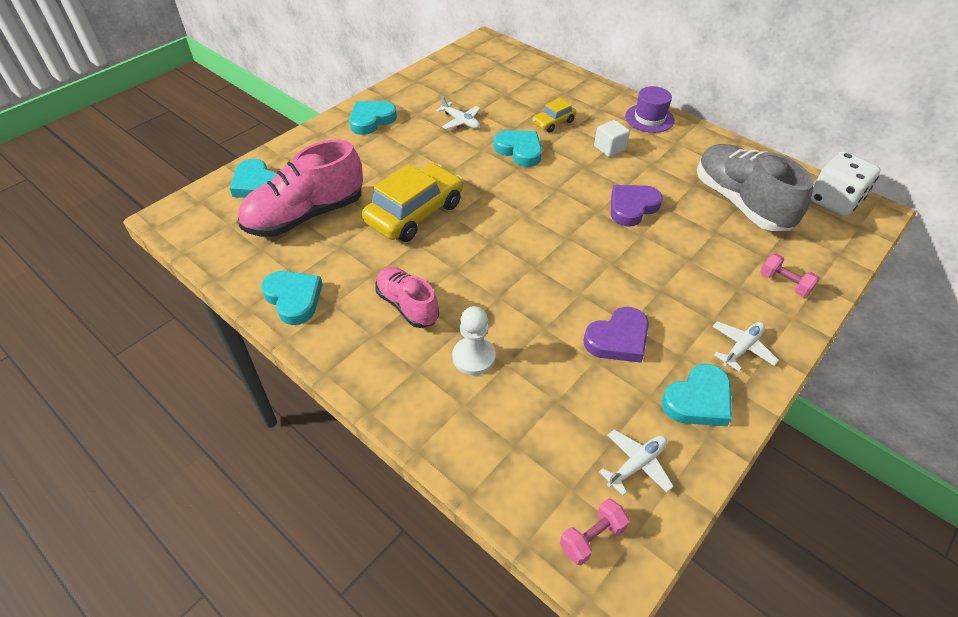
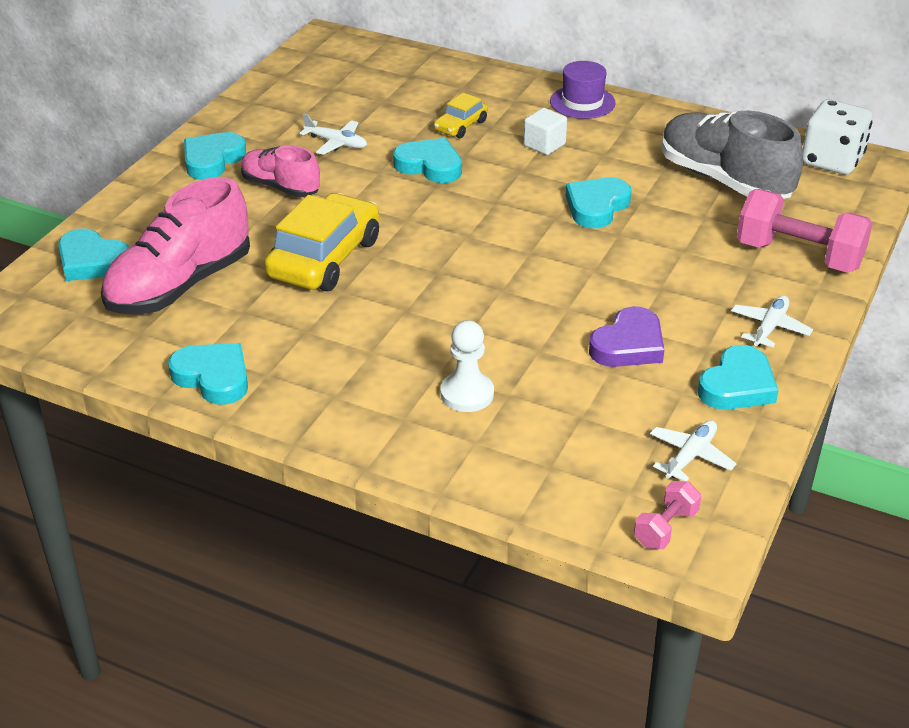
camera: 15 degrees left, 10 degrees down
(407, 305) = (362, 358): pink shoe -> pink shoe (281, 187)
(632, 207) = (596, 207): purple heart -> turquoise heart
(784, 283) = (798, 256): pink dumbbell -> pink dumbbell, size x2.00

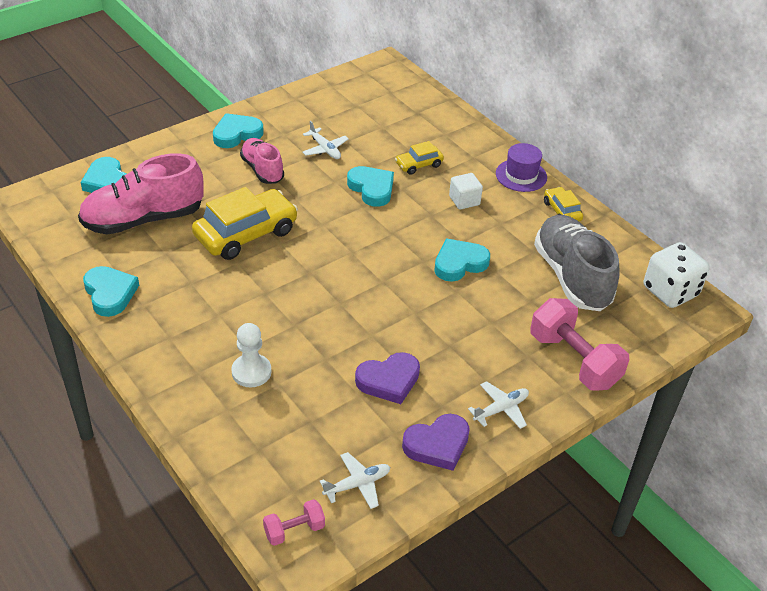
camera: 25 degrees right, 5 degrees up
(656, 122) = (562, 211): none -> yellow car
(737, 385) = (437, 445): turquoise heart -> purple heart

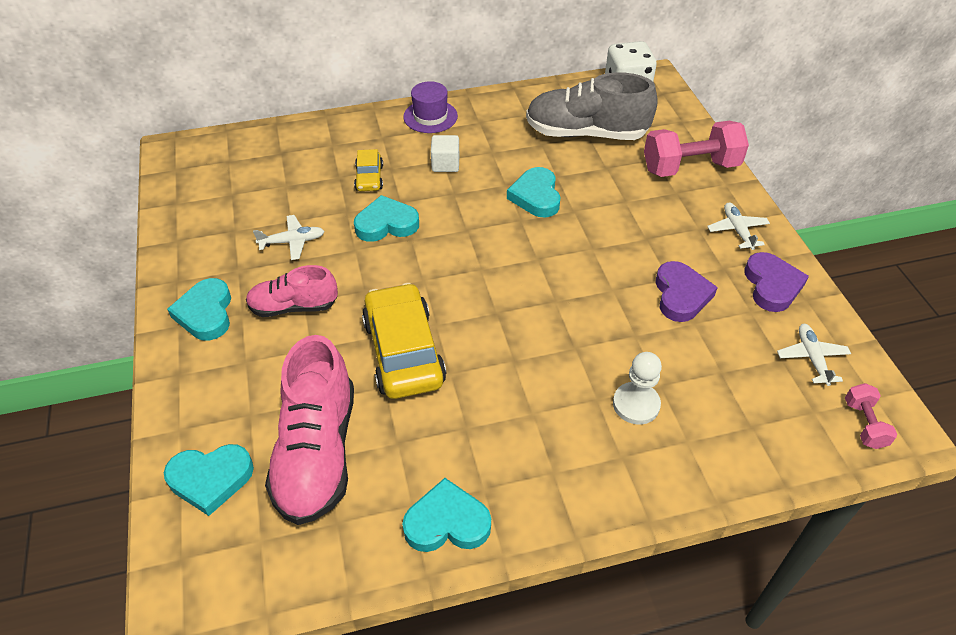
camera: 65 degrees left, 5 degrees up
(562, 211) = (495, 109): yellow car -> none

